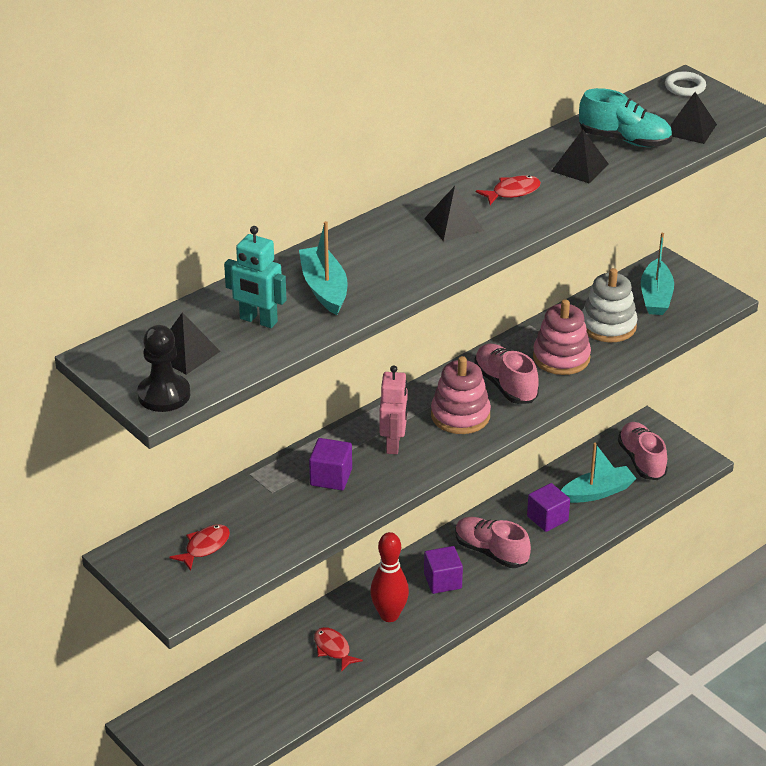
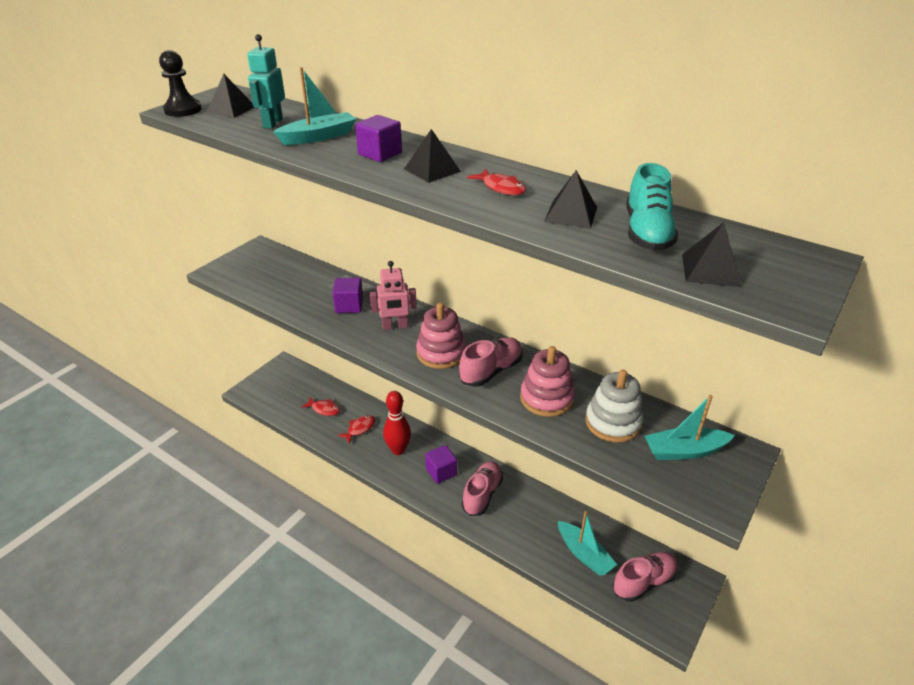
camera: 75 degrees right, 0 degrees up
(204, 547) = (269, 271): red fish -> red fish (324, 409)
(547, 518) = (535, 524): purple cube -> purple cube (380, 154)
(685, 87) = (805, 259): white ring -> none

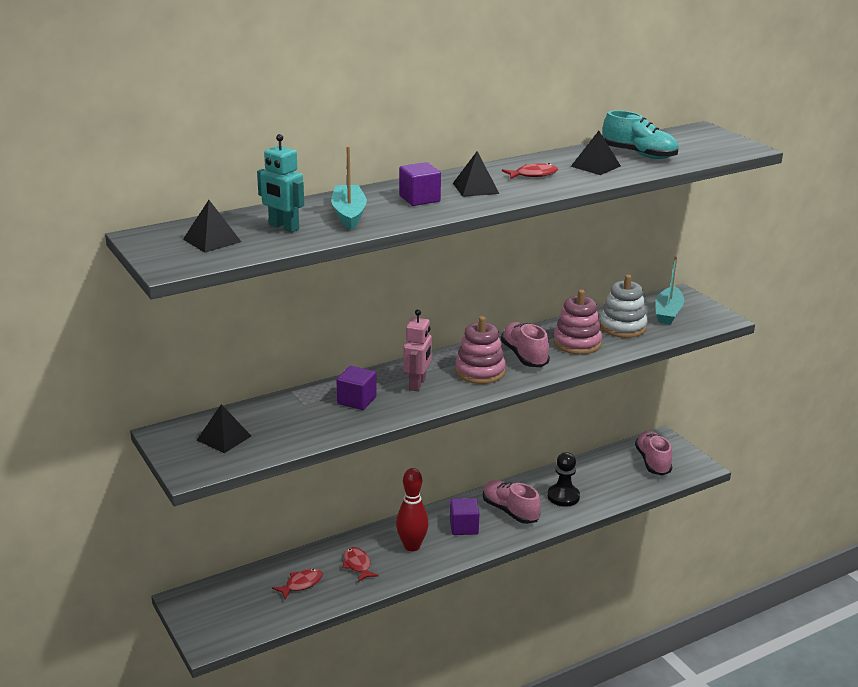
camera: 65 degrees left, 10 degrees down
(183, 110) = (178, 262): black pawn -> black pawn (563, 496)
(584, 554) = (610, 479): turquoise boat -> none
(710, 270) = (697, 153): black pyramid -> black pyramid (224, 438)

